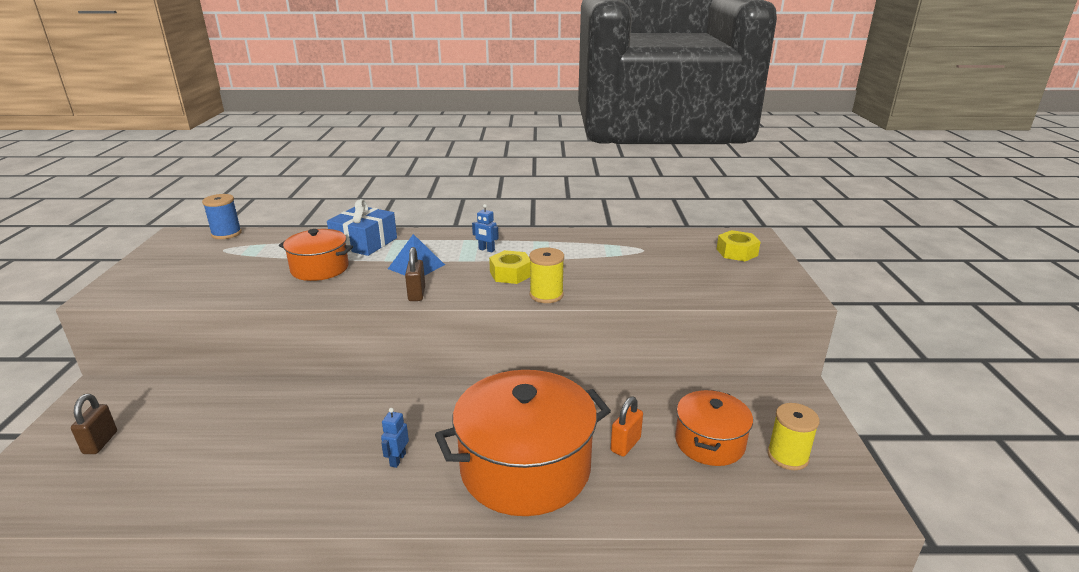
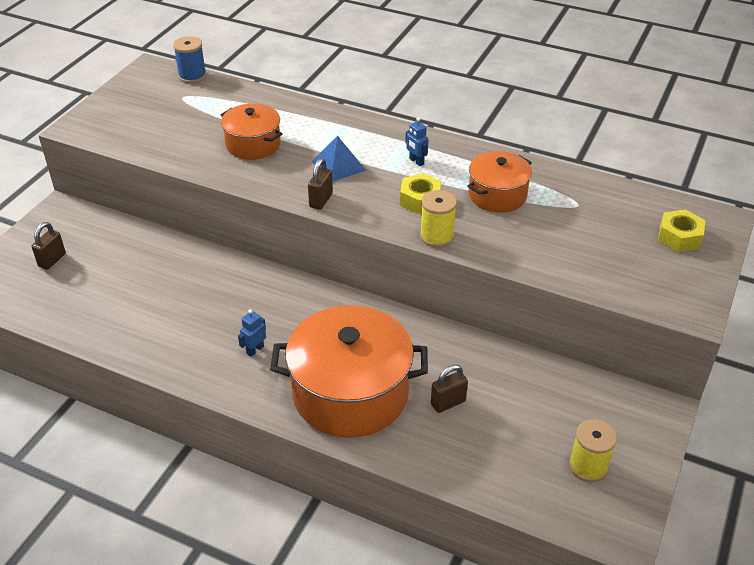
camera: 25 degrees right, 15 degrees up
(364, 242) = (307, 120): blue gift -> none
(625, 445) = (448, 403): orange padlock -> brown padlock
(709, 442) = (525, 427): orange pot -> orange pot (497, 195)

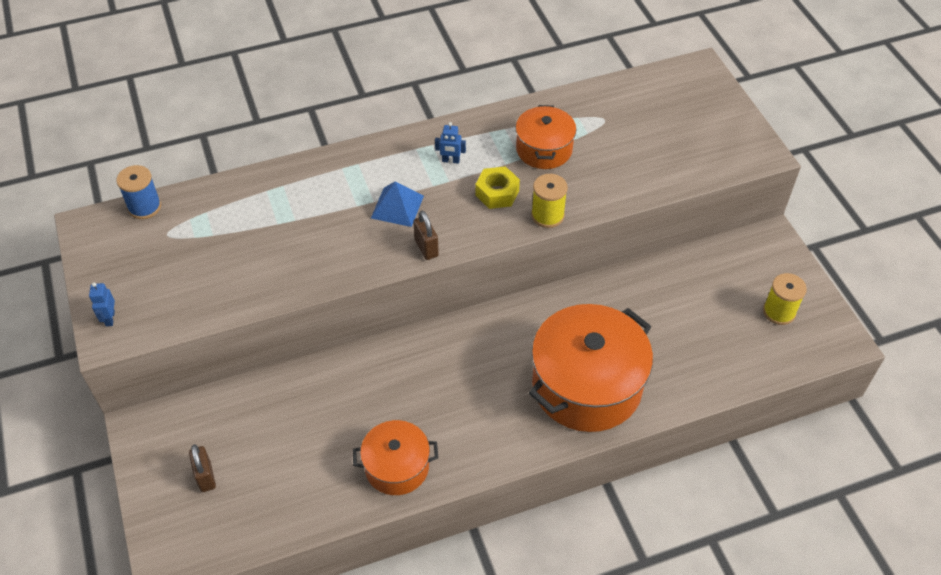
camera: 45 degrees left, 10 degrees up
(253, 144) = (301, 237): orange pot -> orange pot (397, 467)
(255, 350) = (480, 410): blue robot -> blue robot (110, 318)
(448, 403) = (654, 338): brown padlock -> none
(679, 237) = (693, 101): yellow nut -> none

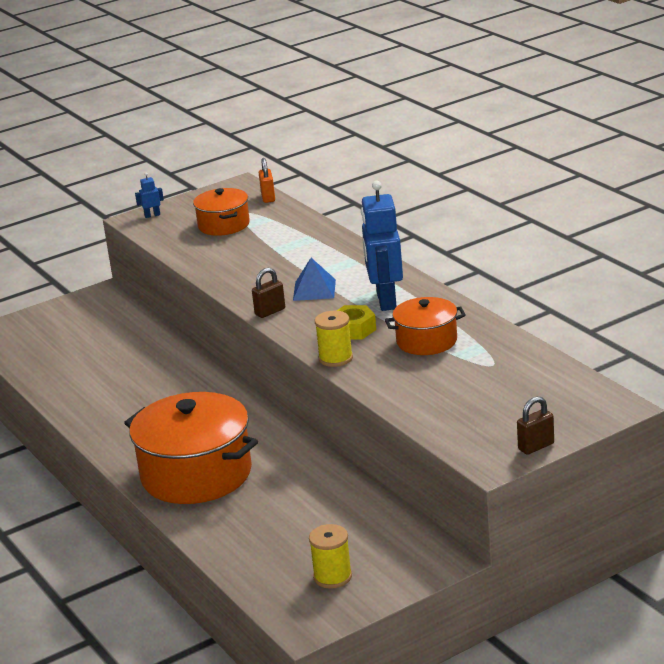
camera: 80 degrees right, 25 degrees down
(144, 207) = (268, 197): blue spool -> orange padlock
(205, 477) = (64, 327): brown padlock -> brown padlock (536, 446)
(397, 467) = (87, 400): orange pot -> orange pot (224, 225)
(450, 160) = (385, 301): blue robot -> blue robot, size x2.44

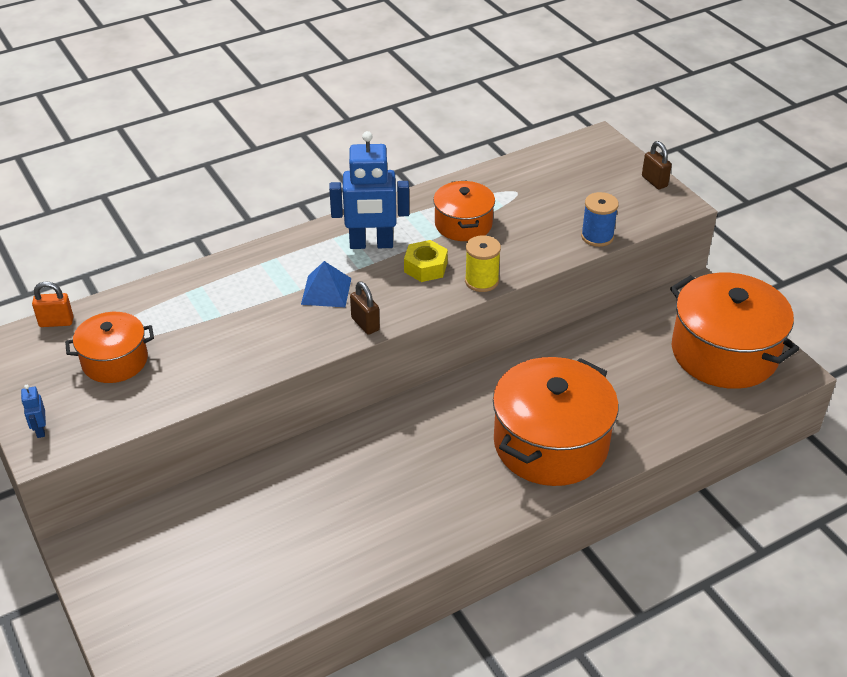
camera: 90 degrees left, 15 degrees up
(332, 577) = (724, 353): yellow spool -> orange pot
(419, 415) = (597, 236): none -> blue spool

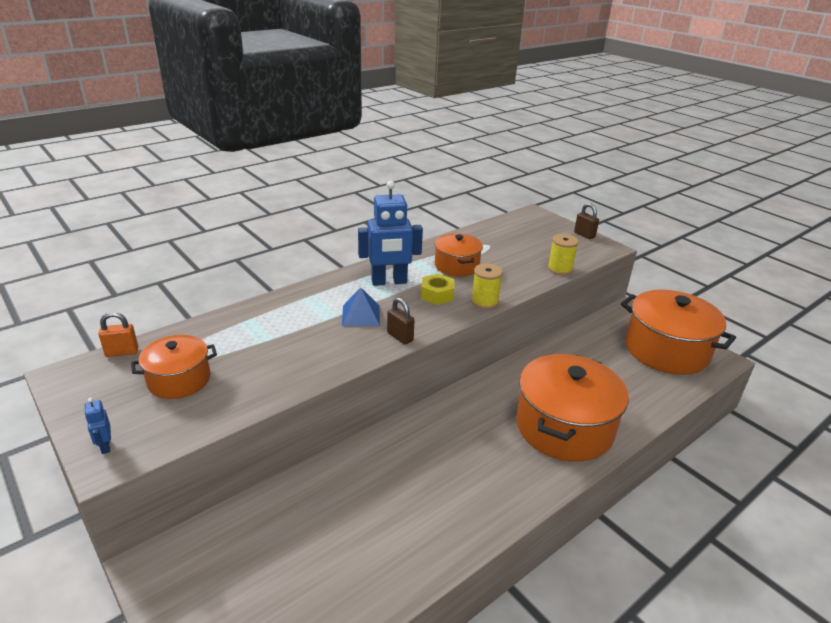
camera: 10 degrees left, 10 degrees down
(597, 236) = (560, 269): blue spool -> yellow spool

